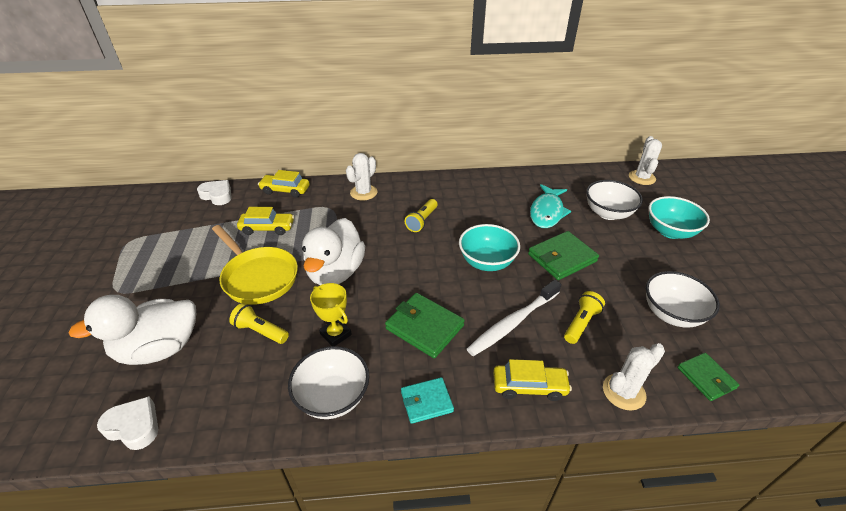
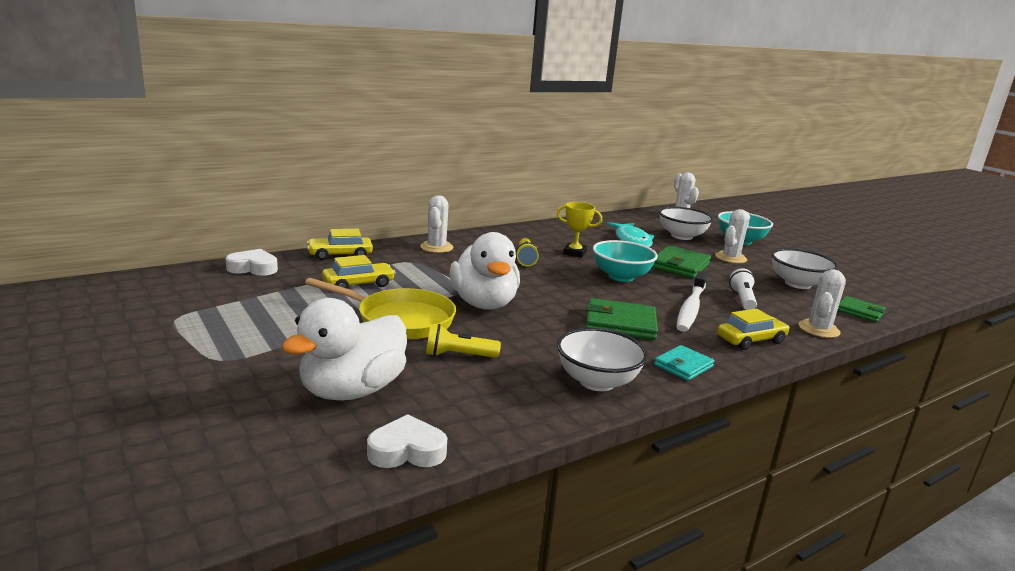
camera: 30 degrees left, 20 degrees down
(335, 334) = (542, 343): yellow trophy -> yellow trophy (574, 253)
(581, 323) = (742, 299): yellow flashlight -> white flashlight
(631, 256) = (730, 258): none -> white cactus

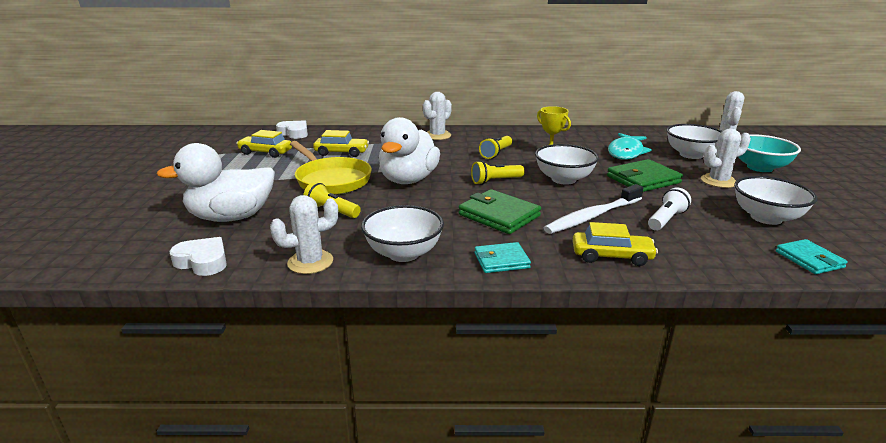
camera: 35 degrees right, 5 degrees up
(340, 255) = (360, 132): yellow car -> yellow car (265, 152)
(567, 289) = (495, 181): none -> yellow flashlight
(621, 277) = (563, 179): turquoise bowl -> white bowl
(818, 329) = (716, 264): white cactus -> white cactus (310, 262)
(860, 312) = (809, 259): green wallet -> turquoise wallet

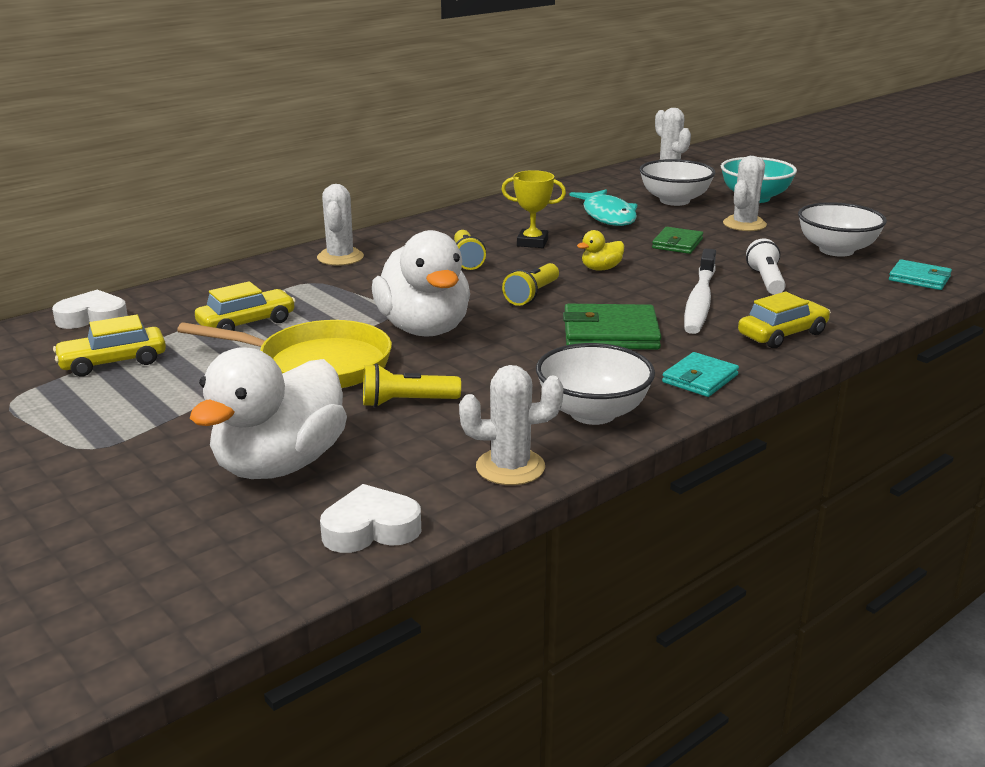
camera: 40 degrees left, 0 degrees up
(310, 262) = (510, 467): white cactus -> white cactus turned 60 degrees clockwise
(563, 179) = (601, 269): white bowl -> yellow duck
(643, 179) = (677, 244): green wallet -> green wallet, size x0.63

